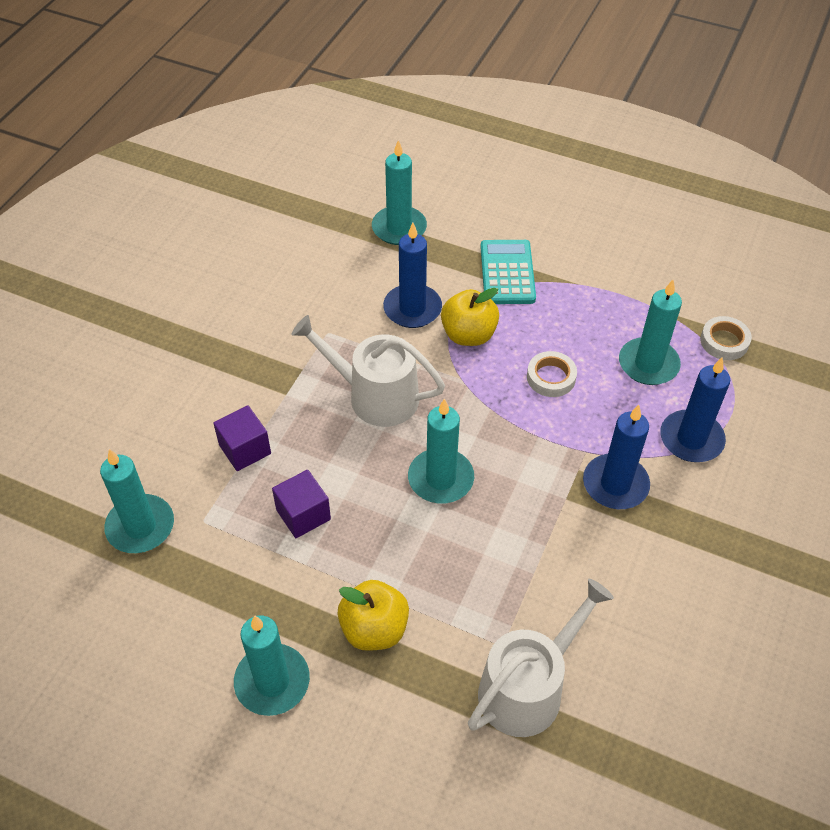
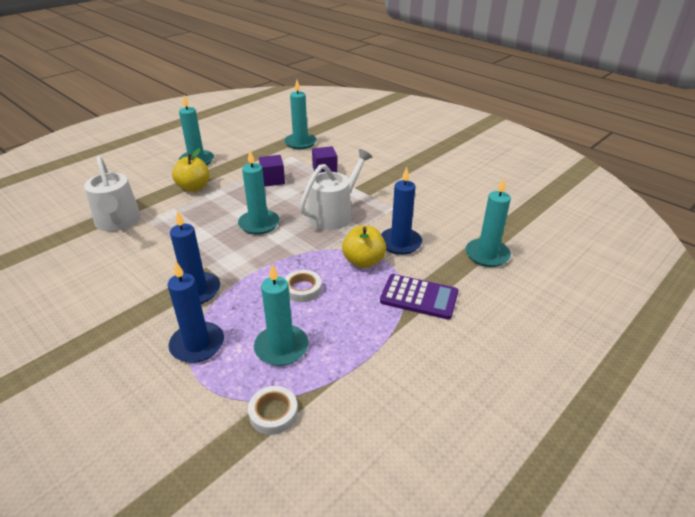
camera: 110 degrees right, 15 degrees down
(507, 273) = (419, 297): turquoise calculator -> purple calculator

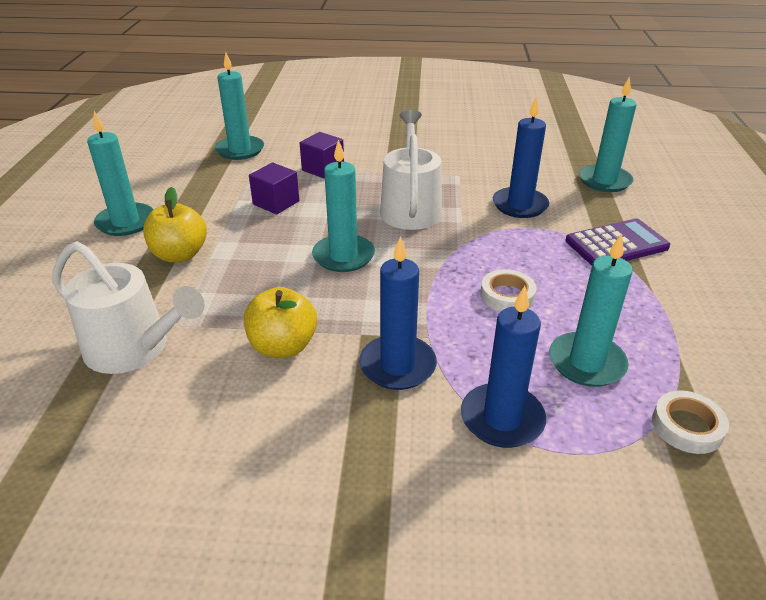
camera: 40 degrees left, 0 degrees up
(363, 261) = (517, 238): yellow apple -> yellow apple (283, 346)

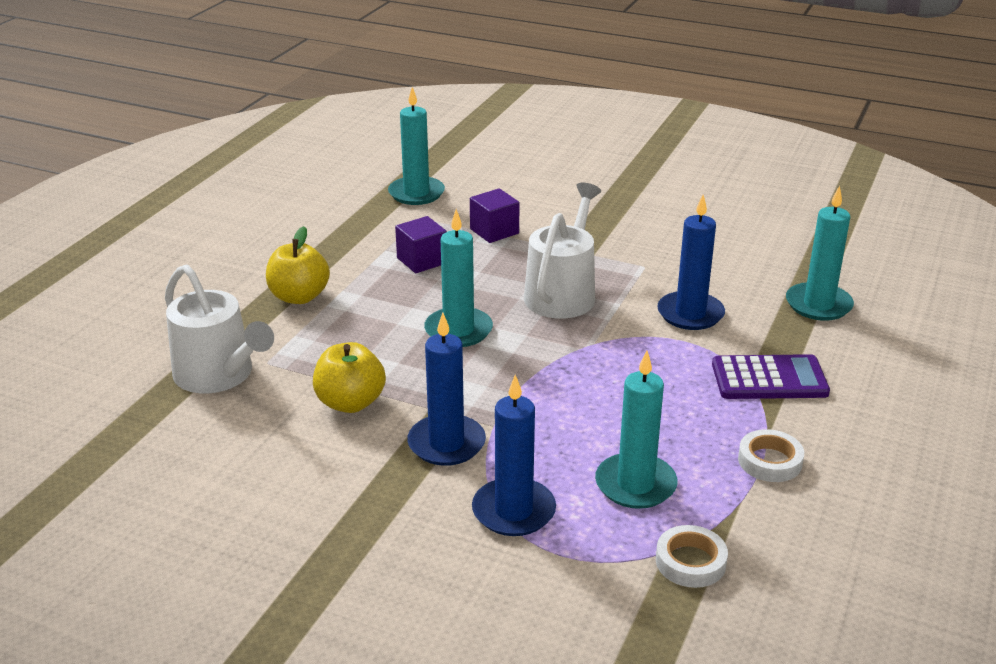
camera: 20 degrees right, 5 degrees down
(126, 222) = (263, 253): turquoise candle -> none
(507, 296) = (602, 405): white tape -> white tape (770, 461)

